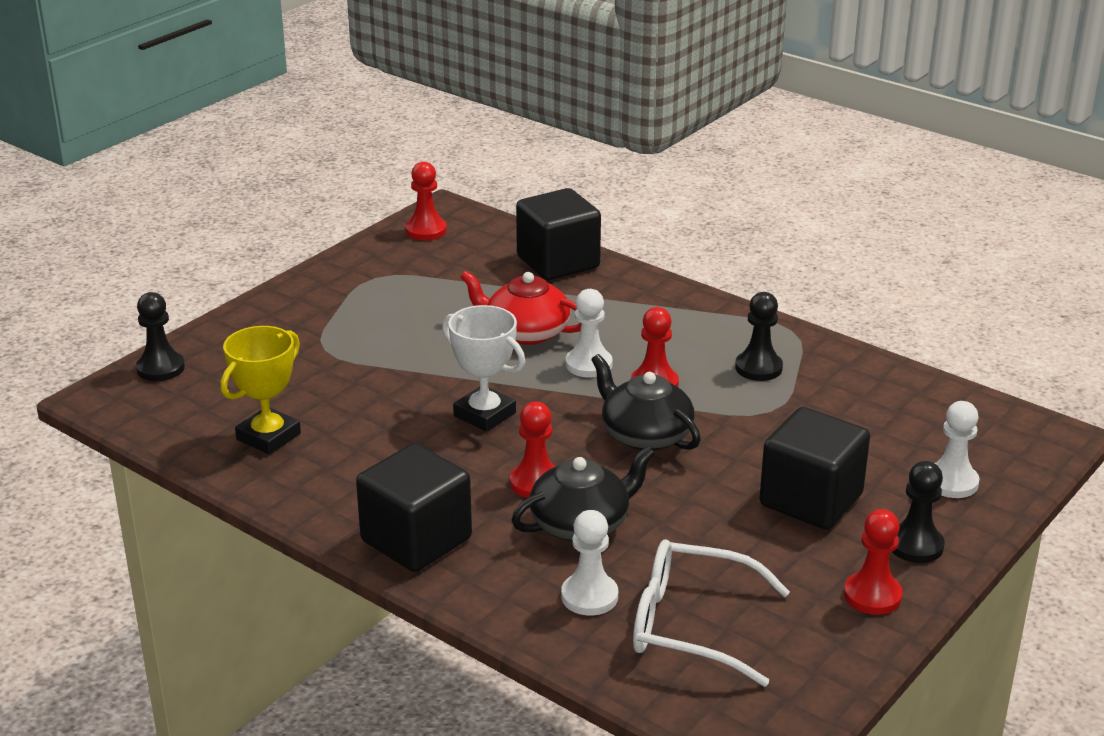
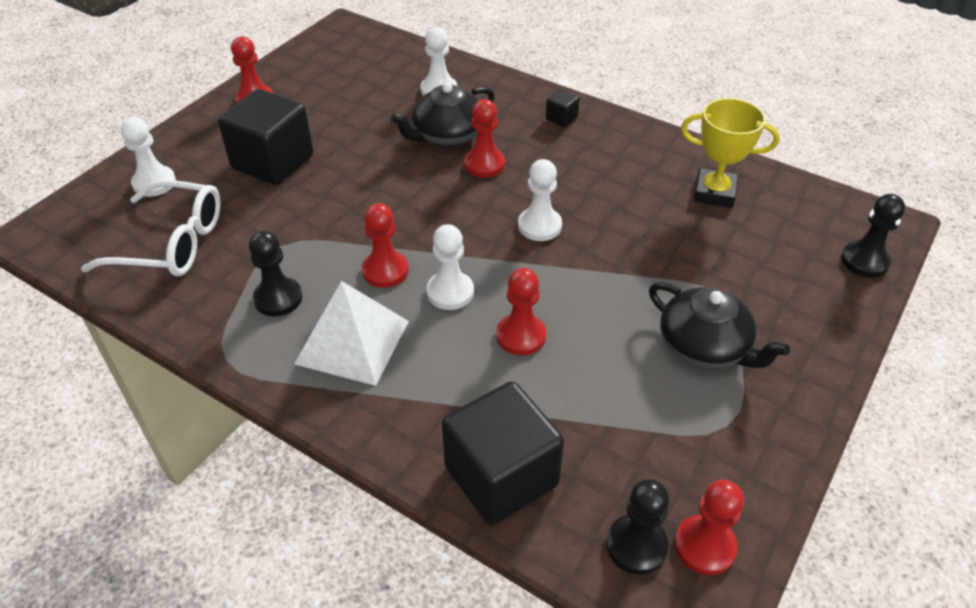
camera: 175 degrees right, 15 degrees up
(268, 437) = (714, 193): yellow trophy -> yellow trophy turned 75 degrees clockwise
(416, 540) = (561, 118): black cube -> black cube, size x0.42
(484, 414) = (539, 226): white trophy -> white pawn
(526, 332) = (521, 336): red teapot -> red pawn
(645, 435) = (397, 212): black teapot -> black teapot (705, 346)
(680, 335) = (352, 342): none -> white pyramid
(691, 625) = (375, 78): white glasses -> white glasses (171, 243)
(915, 545) = (209, 132): black pawn -> black pawn (636, 545)

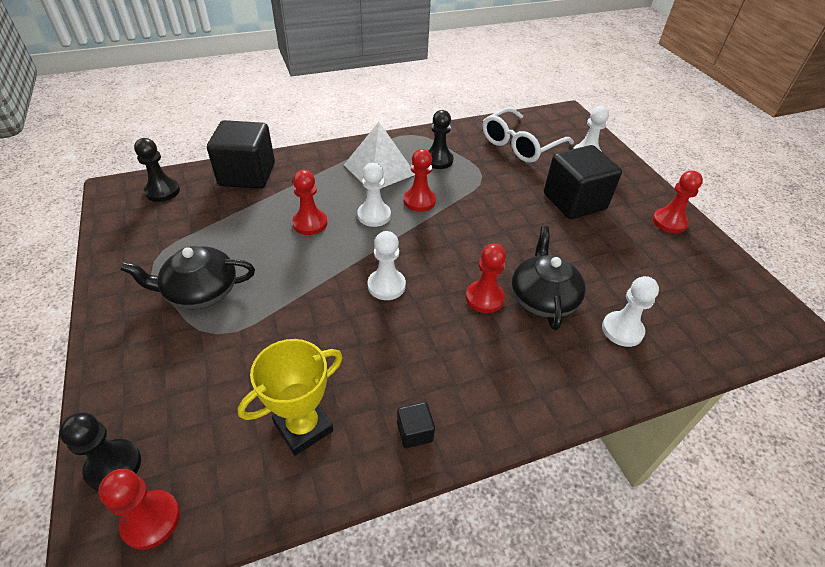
camera: 125 degrees right, 0 degrees up
(561, 118) = (511, 392): black cube -> black cube (414, 432)
(704, 546) = (129, 209): red pawn -> red pawn (151, 520)

